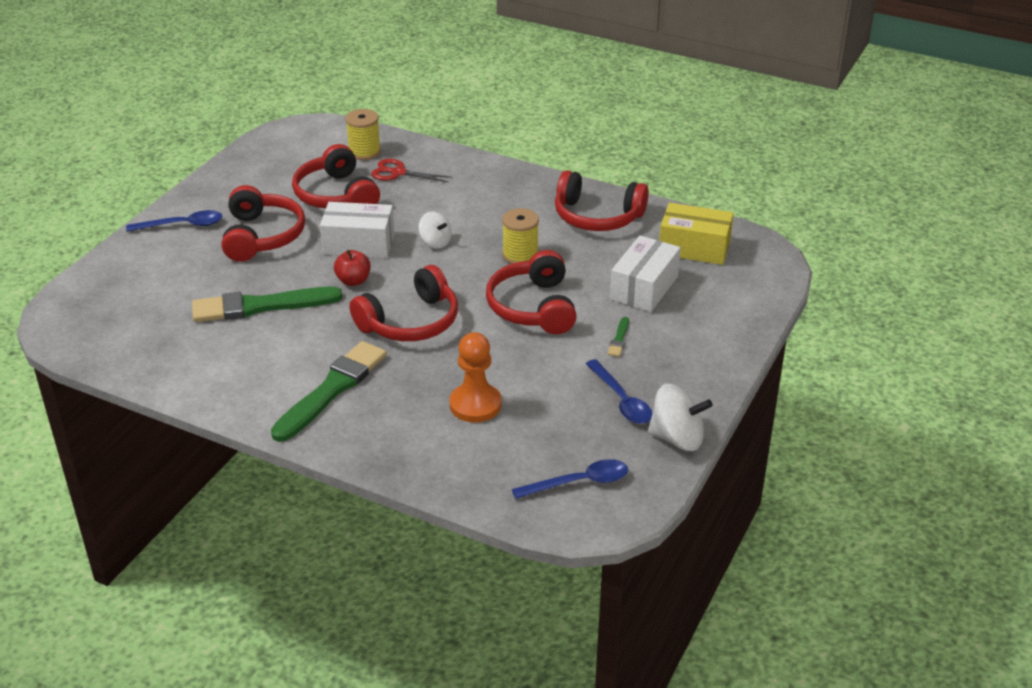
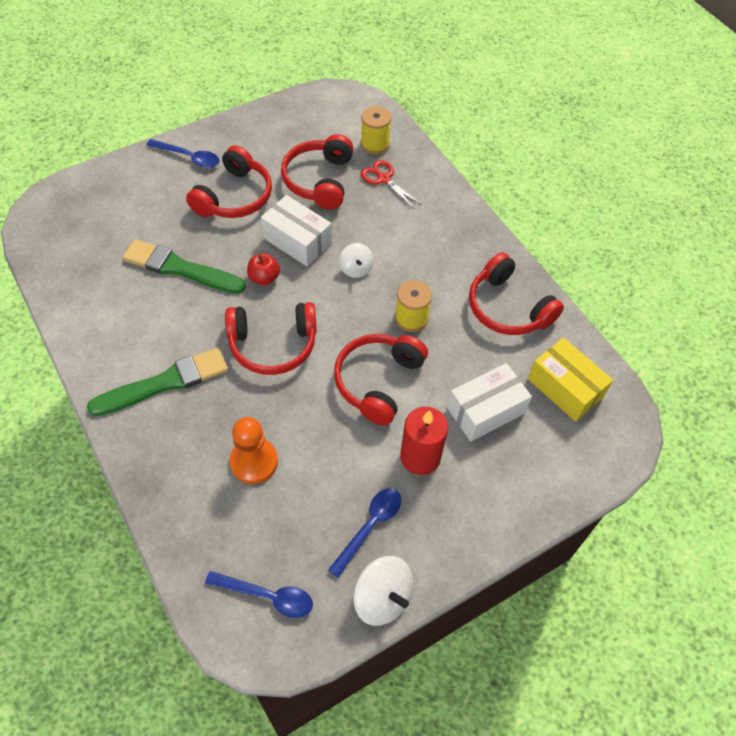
camera: 30 degrees right, 20 degrees up
(619, 339) = (420, 457): green brush -> red candle
(621, 400) = (370, 526): blue spoon -> blue spoon turned 150 degrees counterclockwise

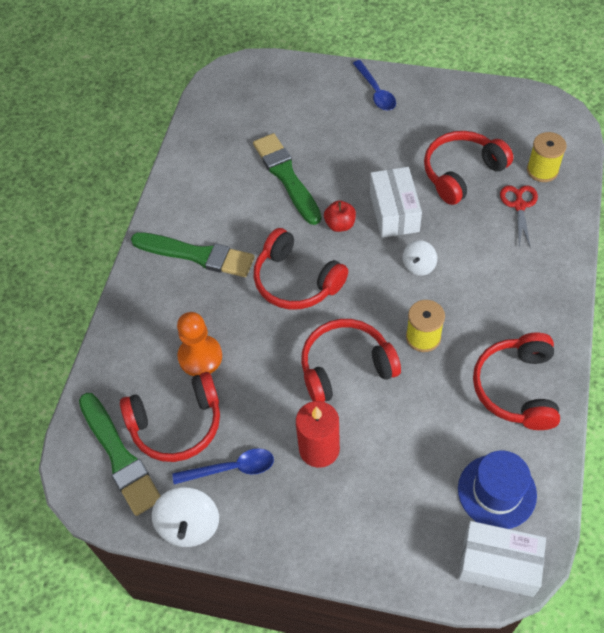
camera: 50 degrees right, 0 degrees up
(234, 197) = (380, 145): red headphones -> red headphones (177, 424)
(267, 596) = (119, 456): blue spoon -> green brush
(485, 410) = (408, 456): white box -> white box (498, 564)
(565, 388) = (497, 491): yellow box -> blue hat

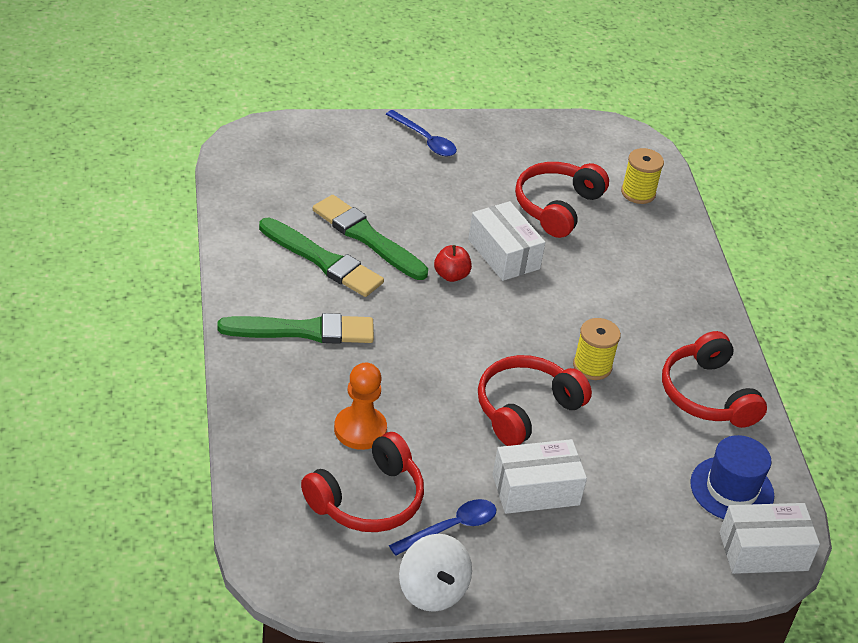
camera: 30 degrees left, 15 degrees down
(119, 456) = (318, 544): green brush -> green brush (323, 260)
(296, 281) = (430, 337): red headphones -> none
(319, 449) = (536, 490): red candle -> white box
(418, 265) = (555, 301): white spinning top -> none
(519, 205) = (630, 229): red scissors -> none

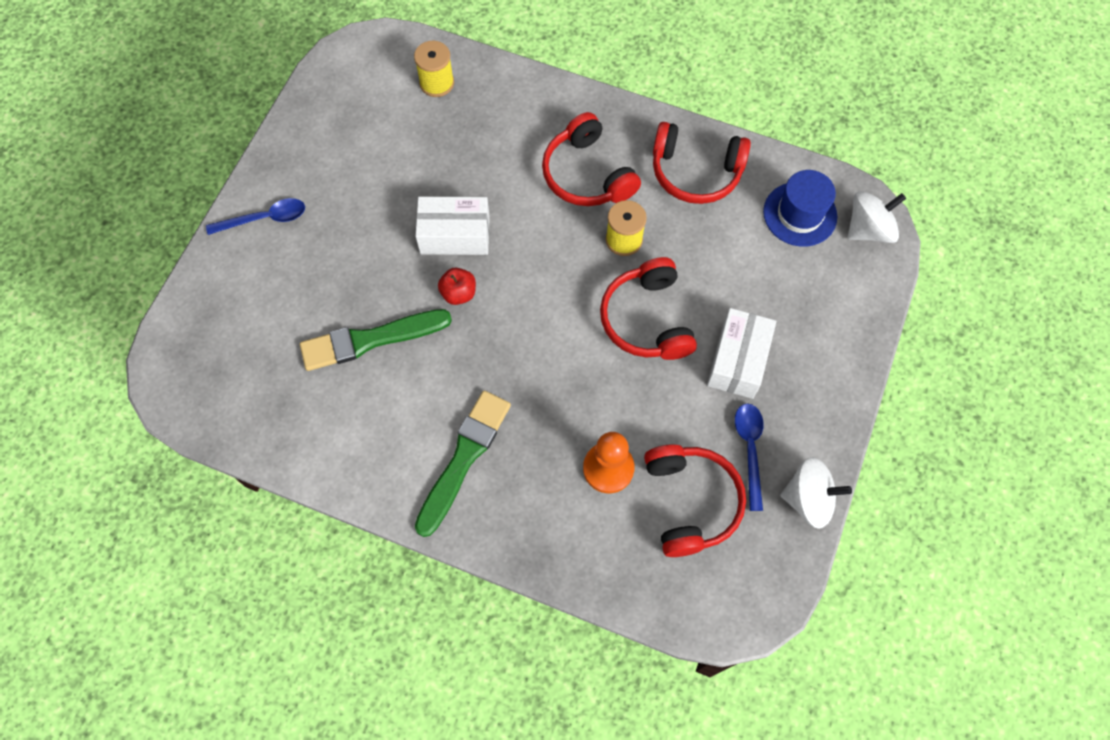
camera: 55 degrees left, 25 degrees up
(323, 260) = (380, 395): green brush -> none
(557, 207) = (418, 157): red headphones -> red headphones (587, 174)
(763, 551) = (868, 229): white box -> white spinning top

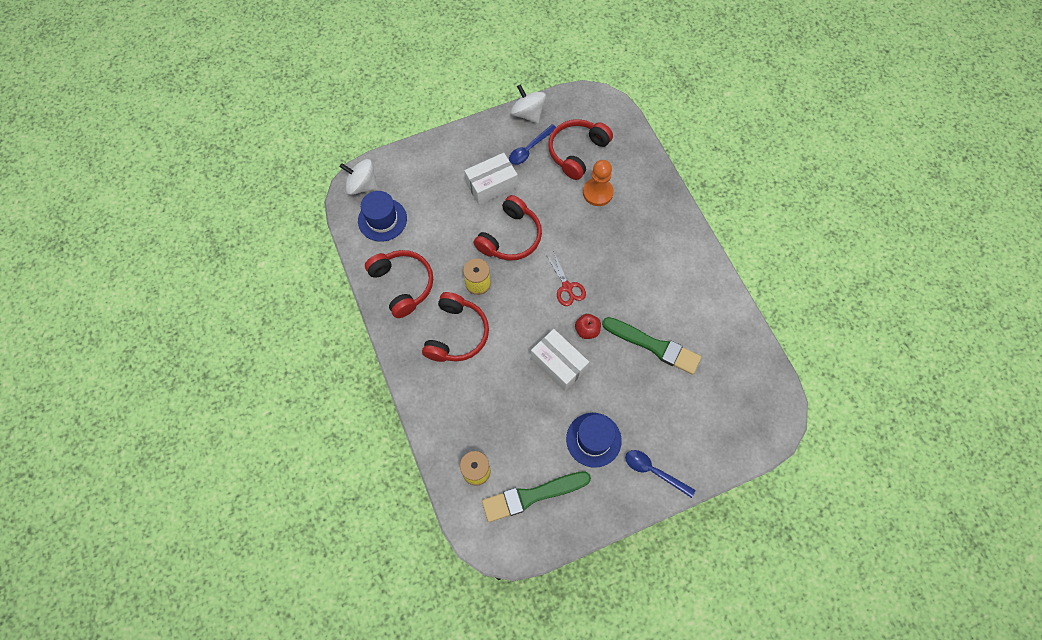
camera: 135 degrees left, 0 degrees up
(351, 197) = (593, 439): none -> blue hat
(464, 458) = (658, 251): green brush -> green brush (532, 496)
(526, 320) = (567, 287): none -> red scissors

